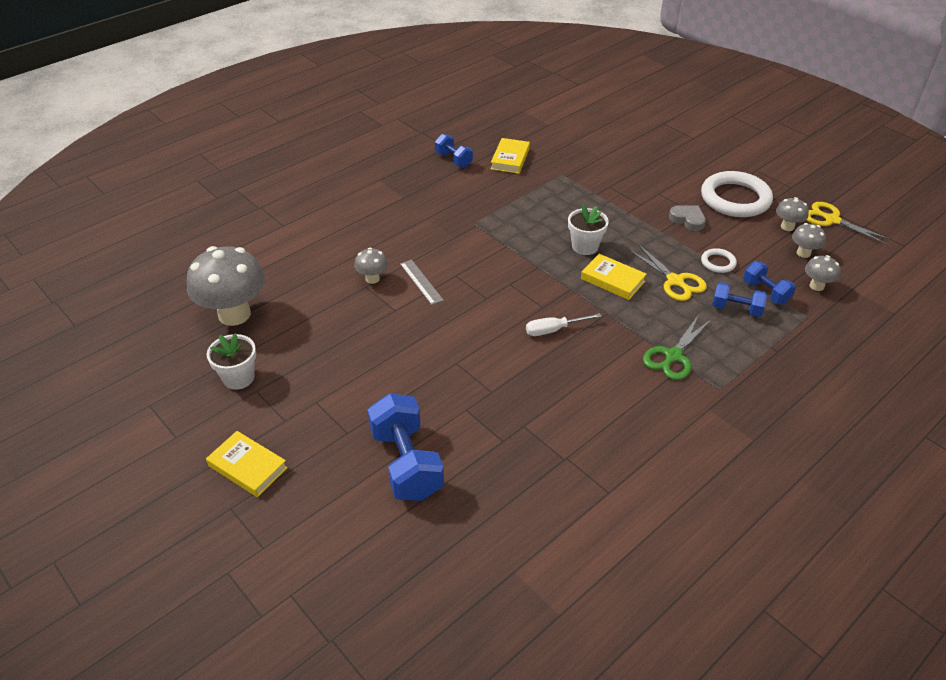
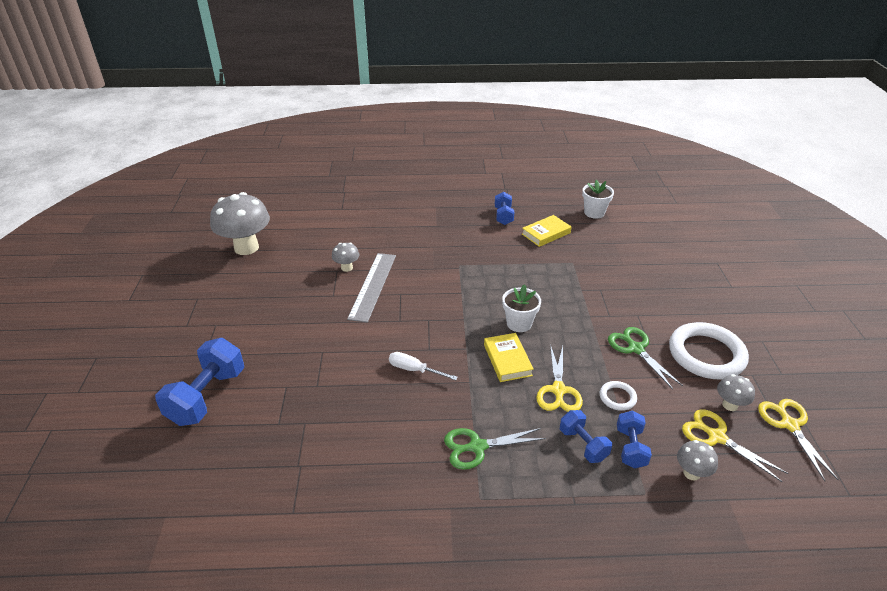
camera: 40 degrees right, 5 degrees down
(238, 378) = (199, 285): white flower pot -> white flower pot (594, 213)
(248, 467) = (134, 340): yellow book -> none
(421, 282) = (373, 286): grey ruler -> grey ruler, size x1.77
(687, 220) = (635, 348): grey heart -> green scissors
(803, 253) = (716, 437): grey mushroom -> yellow scissors

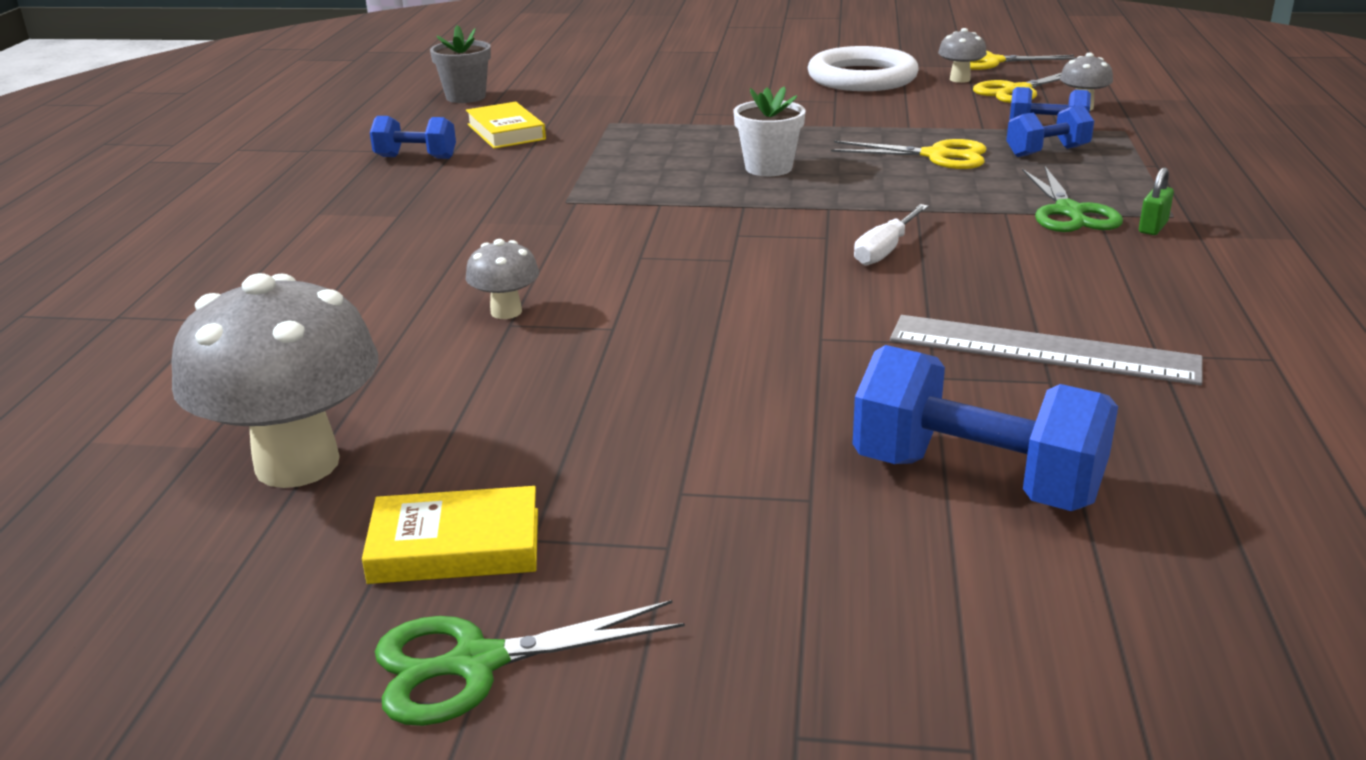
camera: 80 degrees left, 10 degrees down
(373, 286) = (597, 283): grey ruler -> grey ruler (1042, 350)
(459, 485) = (1153, 227): none -> green padlock
(507, 360) = (863, 181): yellow book -> yellow book (455, 545)
(594, 213) = (466, 97): white flower pot -> grey flower pot
(617, 397) = (950, 126): white ring -> none
(635, 348) = (845, 108): green scissors -> green scissors (475, 664)

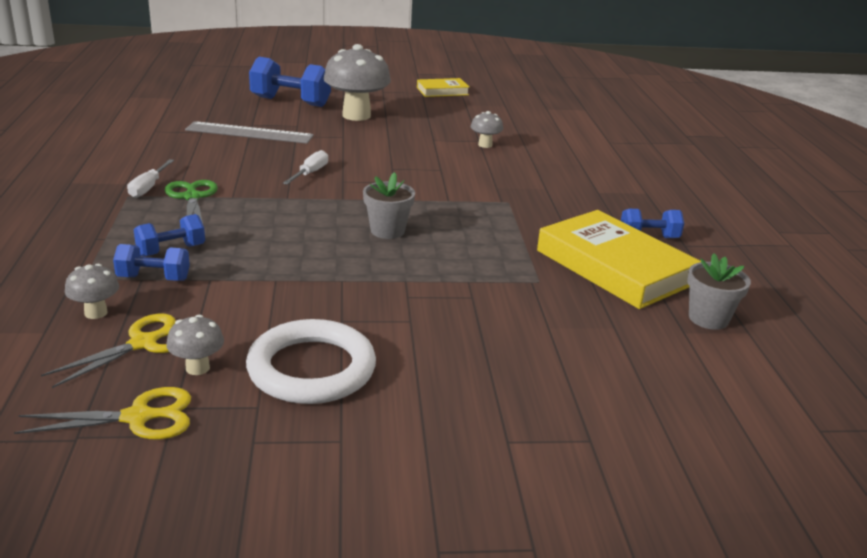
camera: 165 degrees right, 0 degrees up
(297, 464) = (509, 105): grey mushroom -> grey mushroom (356, 115)
(475, 664) = (420, 77): green scissors -> none
(506, 132) = (614, 267): yellow book -> yellow book, size x1.92
(768, 168) = (387, 231): white flower pot -> grey flower pot
(937, 156) = (261, 244): yellow scissors -> none
(1153, 227) = (148, 187): green padlock -> white screwdriver

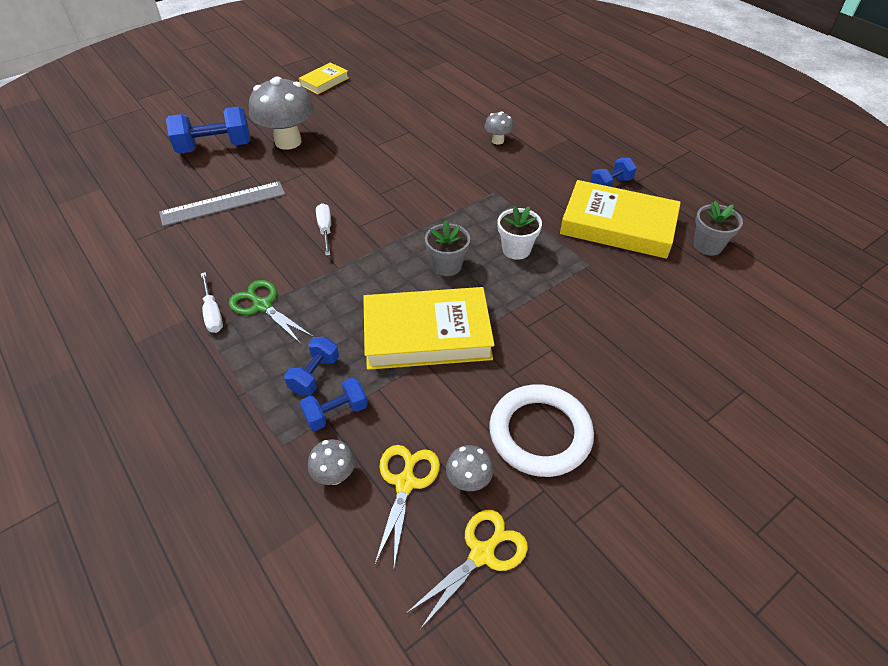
camera: 30 degrees left, 20 degrees up
(303, 264) = (427, 334): none -> yellow book
(473, 245) = (516, 249): none -> white flower pot
(485, 145) = (419, 134): grey mushroom -> grey mushroom (497, 141)

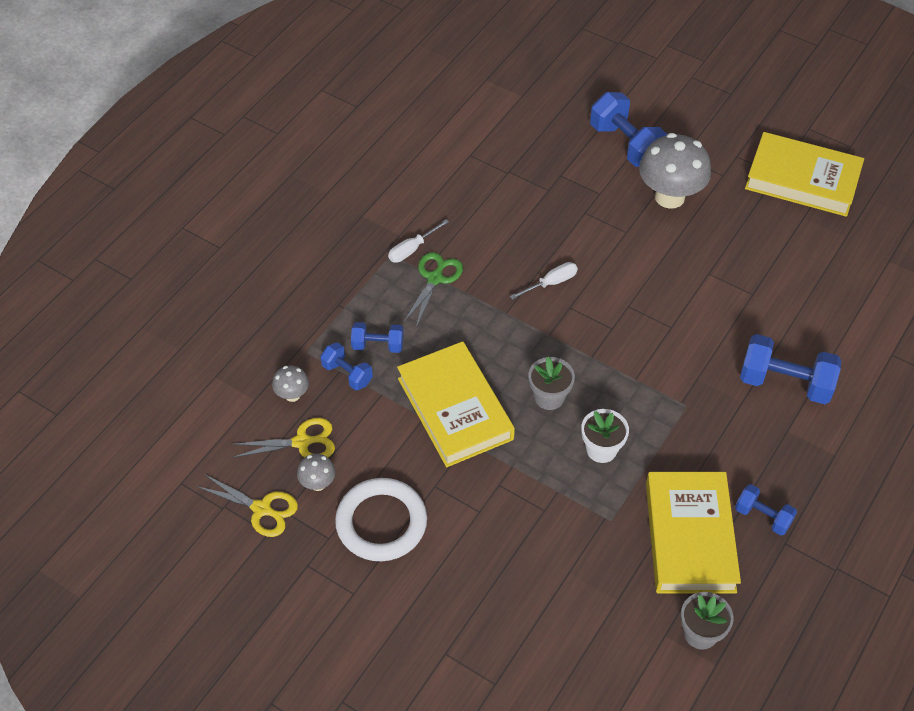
camera: 70 degrees right, 5 degrees up
(223, 203) = (547, 191): grey ruler -> none
(324, 81) = (802, 180): yellow book -> yellow book, size x1.92
(497, 141) = (785, 383): grey mushroom -> blue dumbbell

